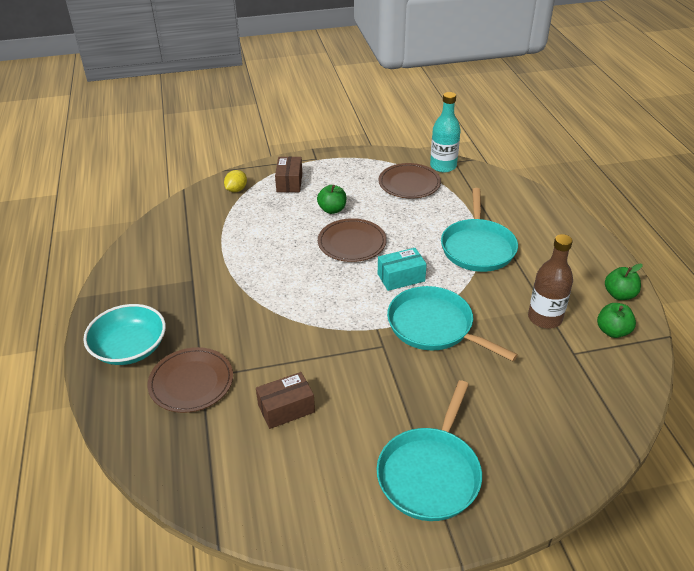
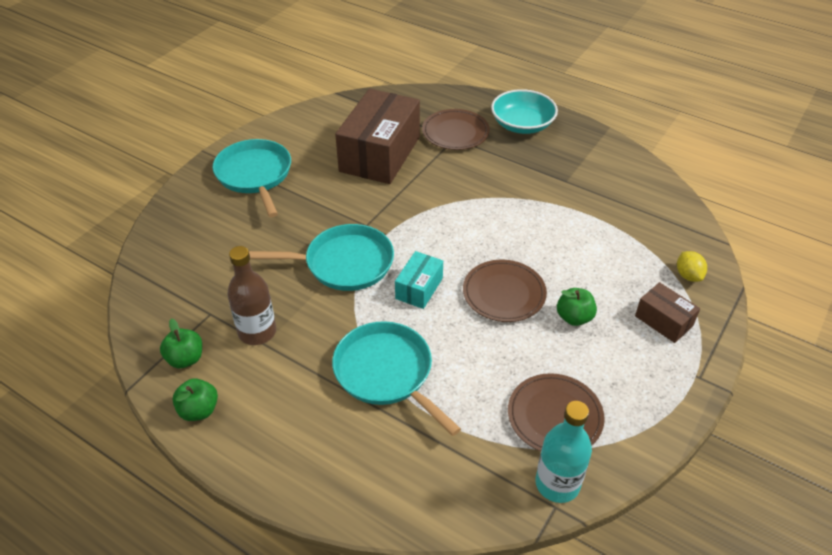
camera: 135 degrees right, 5 degrees up
(286, 408) = (380, 154): brown box -> brown box, size x2.09

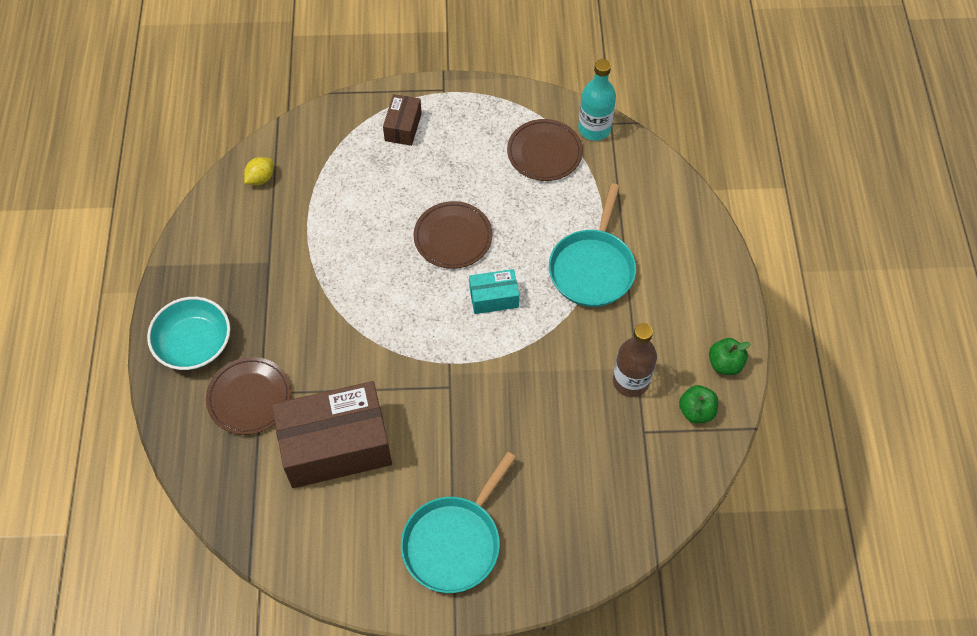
camera: 125 degrees left, 15 degrees up
(344, 263) = (509, 371): turquoise pan -> none
(574, 317) = (443, 181): green apple -> none
(688, 275) = (339, 129): yellow lemon -> yellow lemon (260, 178)

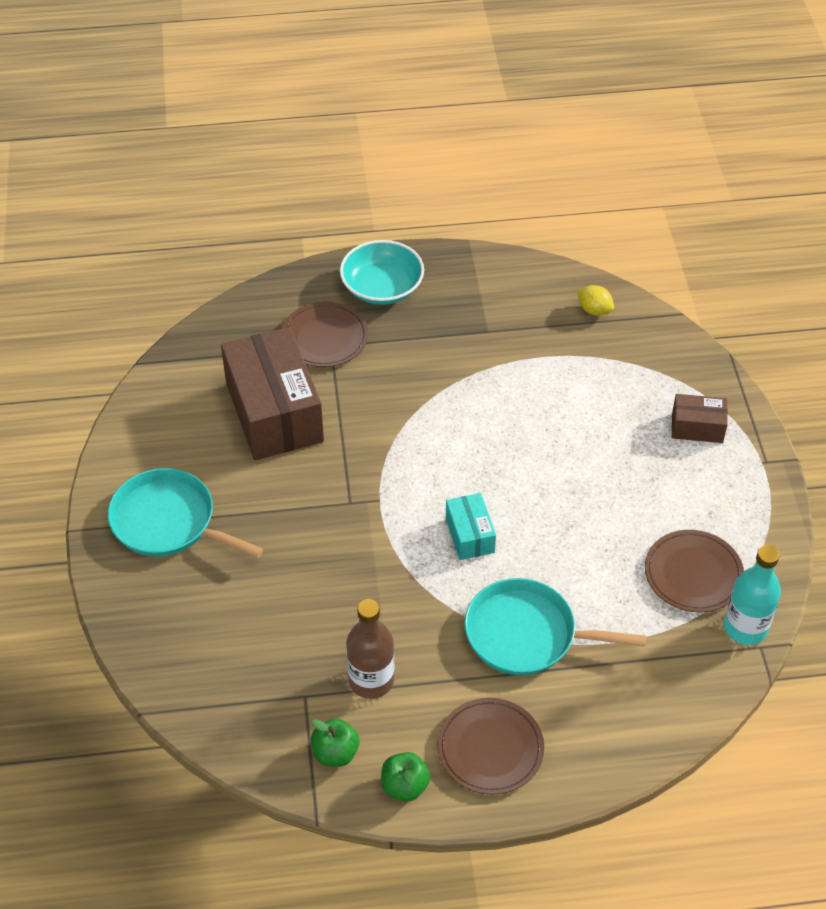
camera: 85 degrees right, 10 degrees down
(453, 237) = (547, 489): brown plate -> brown plate (490, 748)

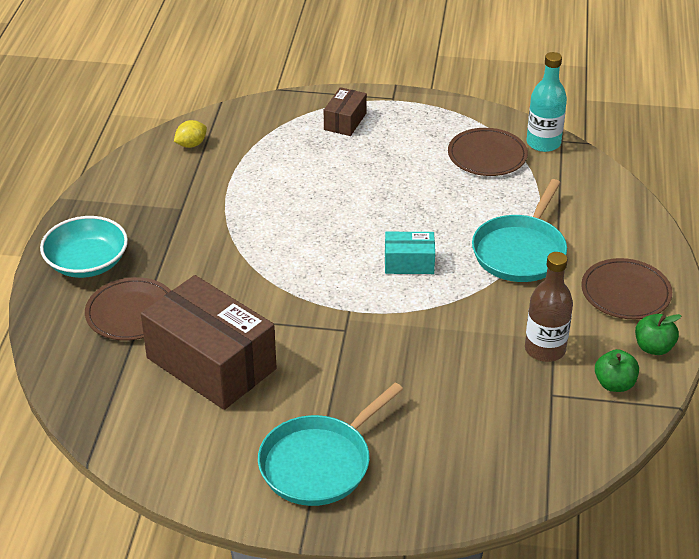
camera: 75 degrees left, 10 degrees down
(274, 412) = (211, 363): brown box -> brown box turned 45 degrees clockwise

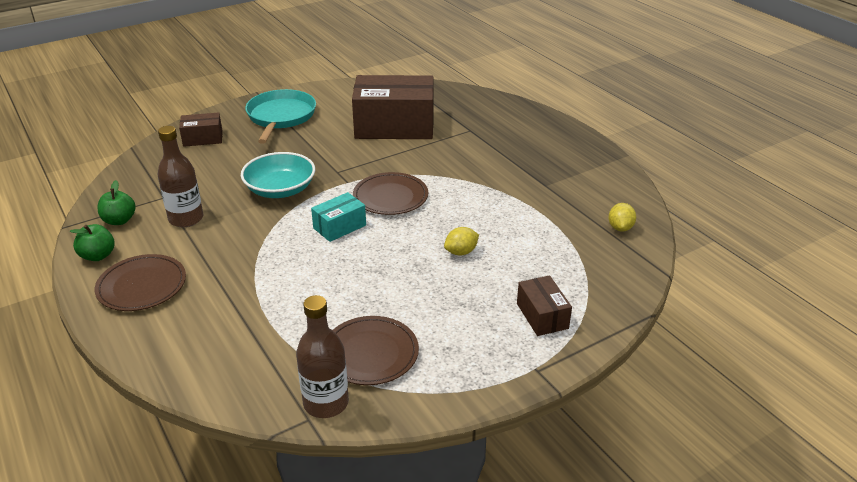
camera: 140 degrees right, 5 degrees down
(87, 263) = (542, 134): turquoise bowl -> turquoise bowl (280, 189)
(131, 312) = (475, 126): brown plate -> brown plate (390, 197)
(338, 189) = (461, 252): none -> yellow lemon
(447, 475) = (203, 138): none -> brown box
(520, 251) = (258, 276): turquoise pan -> none
(543, 143) = (326, 403): turquoise bottle -> brown bottle

